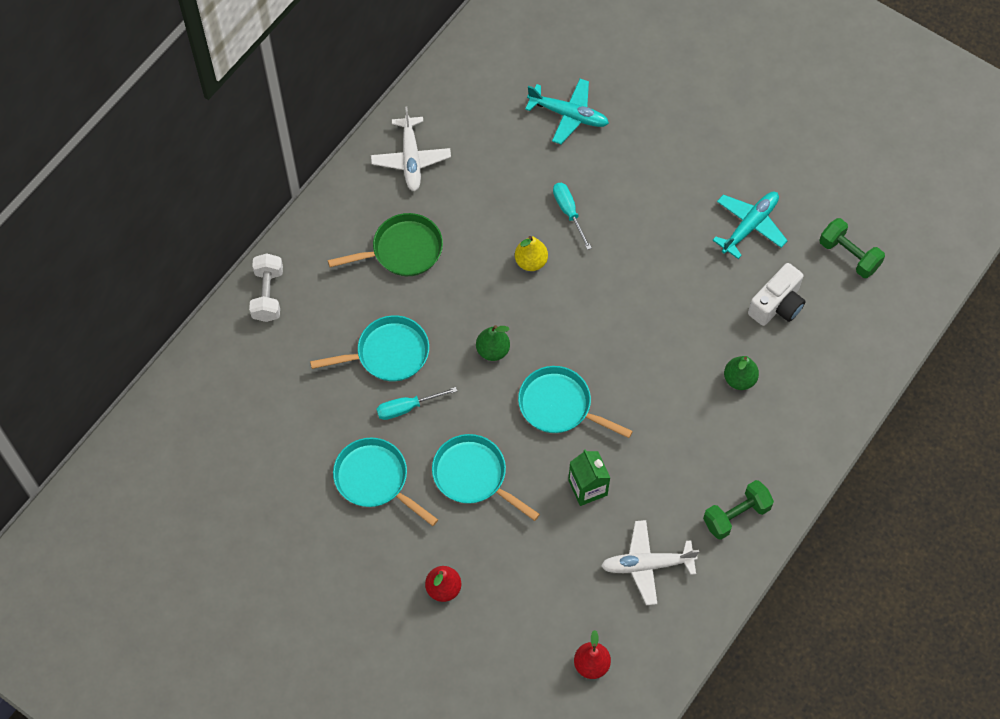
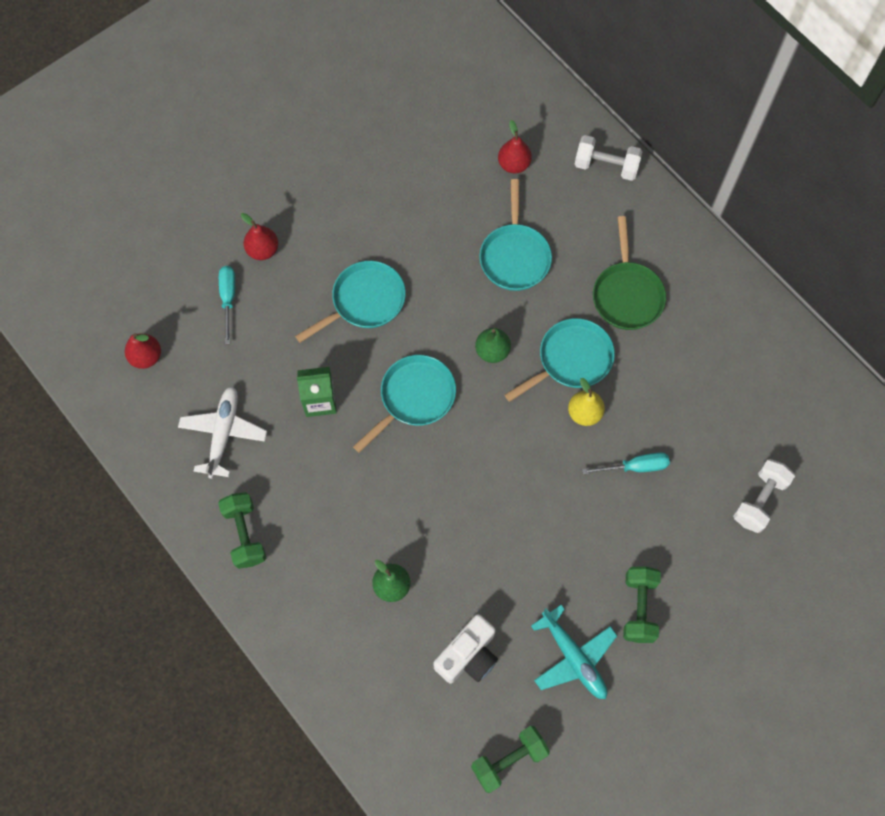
camera: 105 degrees right, 5 degrees up
(286, 377) = (514, 164): none -> red pear
(375, 479) = (387, 217): turquoise pan -> turquoise pan (570, 360)
(407, 408) = (452, 260): turquoise screwdriver -> turquoise screwdriver (228, 299)
(411, 159) = (734, 326): white plane -> none
(569, 115) = (759, 500): turquoise plane -> white dumbbell
(691, 186) = (639, 608): none -> green dumbbell
(777, 305) = (468, 655): white camera -> white camera turned 105 degrees counterclockwise

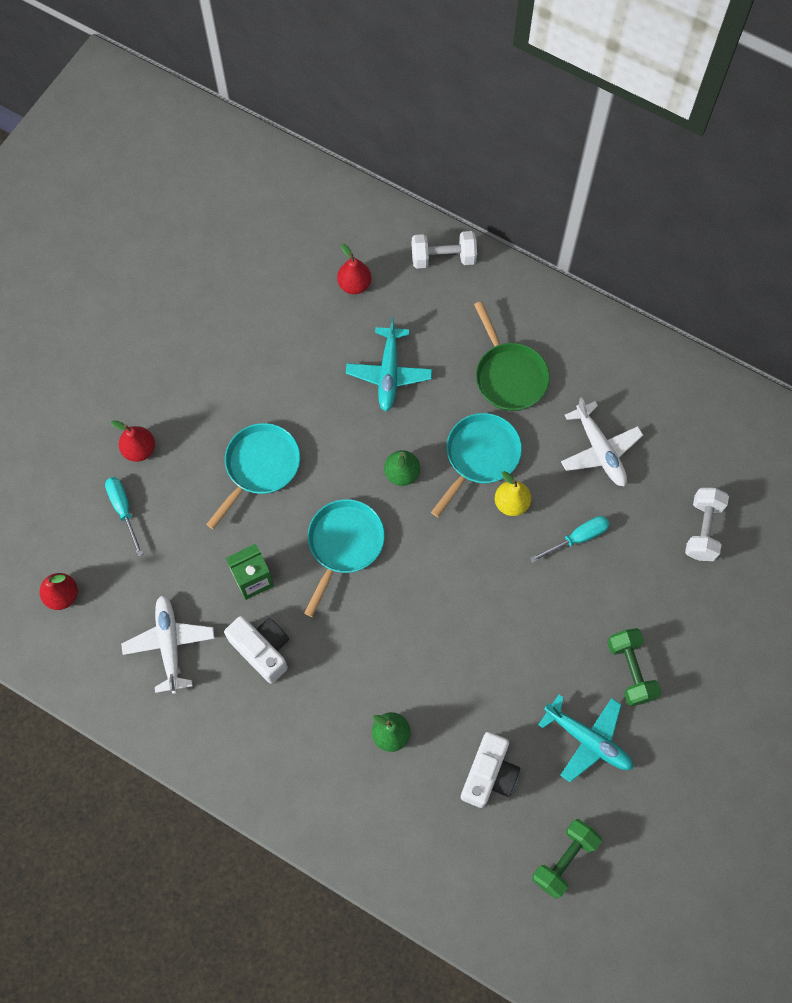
camera: 20 degrees left, 0 degrees up
(245, 534) = (229, 736): green dumbbell -> none
(304, 467) = (262, 650): none -> white camera
(515, 256) = (389, 374): turquoise pan -> turquoise plane
(687, 392) = (600, 450): none -> white plane

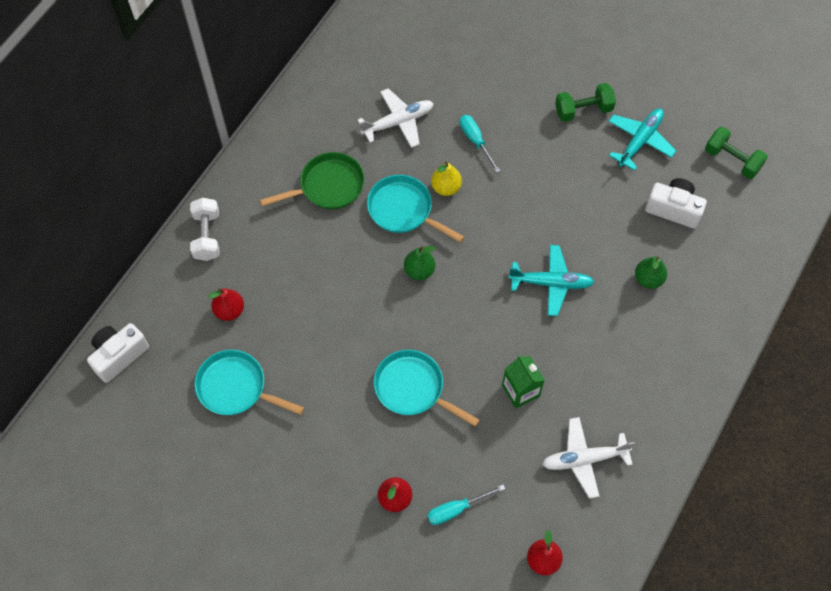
camera: 90 degrees left, 5 degrees down
(262, 650) = (584, 381): white camera -> white camera (119, 355)
(343, 545) = (486, 317): turquoise pan -> turquoise pan (236, 388)
(389, 374) = (322, 281): turquoise plane -> turquoise plane (551, 283)
(703, 529) = (466, 56): white dumbbell -> none

